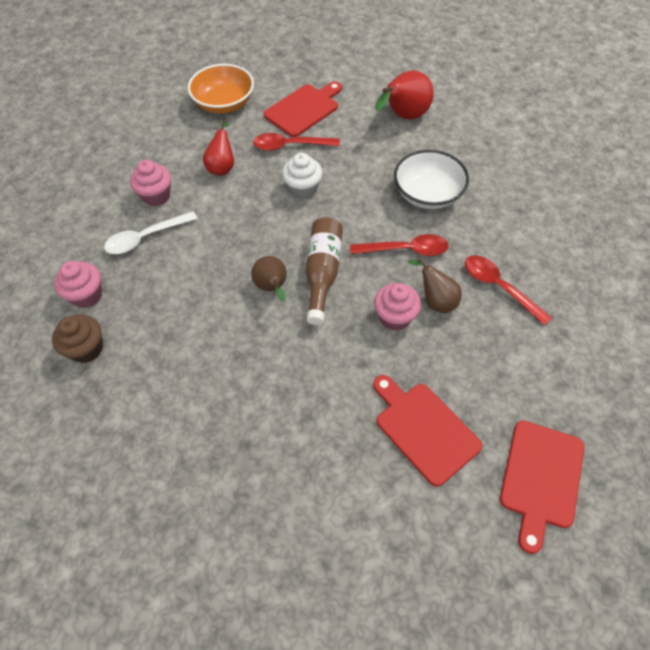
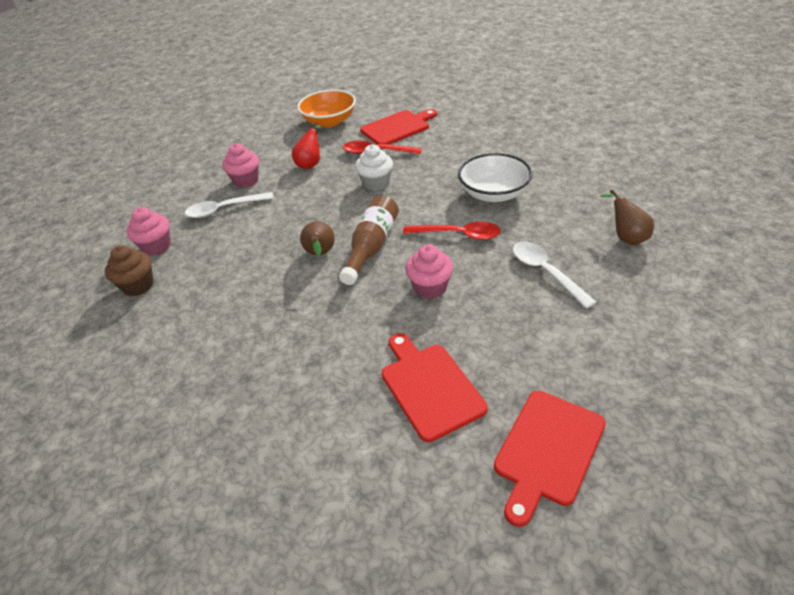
camera: 15 degrees right, 15 degrees down
(403, 117) = (488, 136): red pear -> none
(435, 300) = (476, 277): brown pear -> brown pear (626, 237)
(499, 287) = (545, 272): red spoon -> white spoon

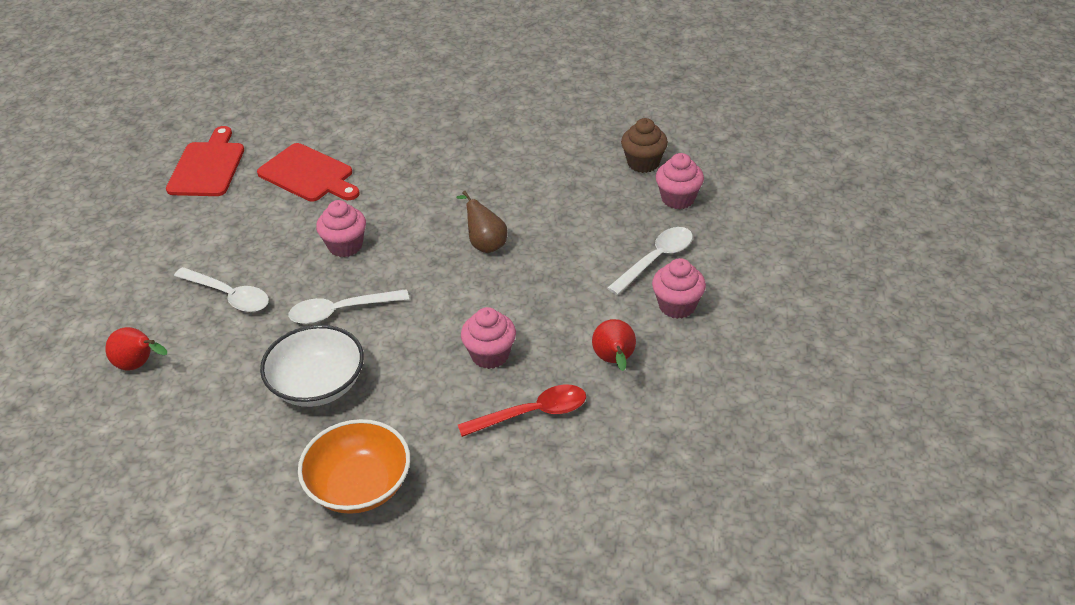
camera: 150 degrees right, 0 degrees up
(329, 121) = (671, 463): orange bowl -> orange bowl (359, 486)
(371, 246) = (434, 268): brown bottle -> none
(376, 183) = (490, 355): white cupcake -> pink cupcake
(397, 127) = (536, 483): red cutting board -> none
(458, 235) = (341, 311): red spoon -> white spoon
(626, 237) = (139, 365): brown pear -> red pear

